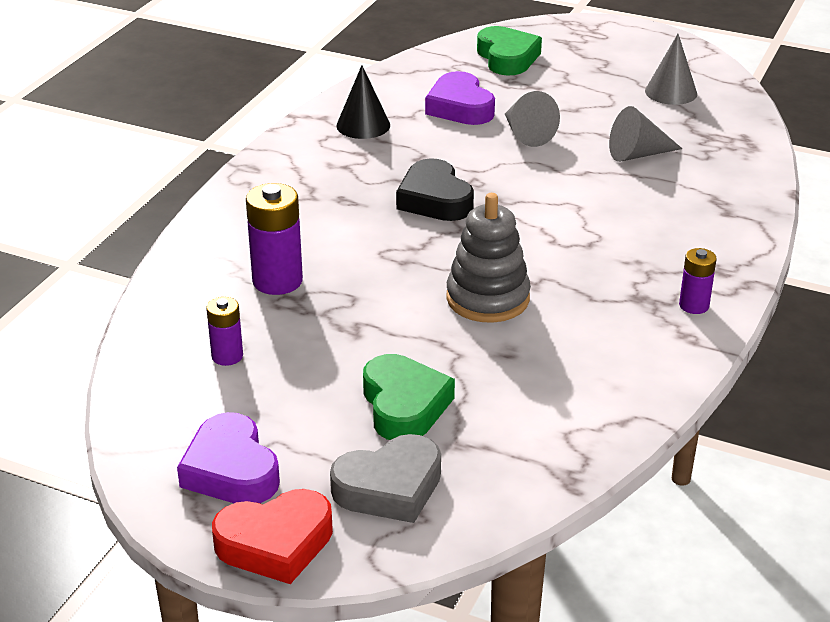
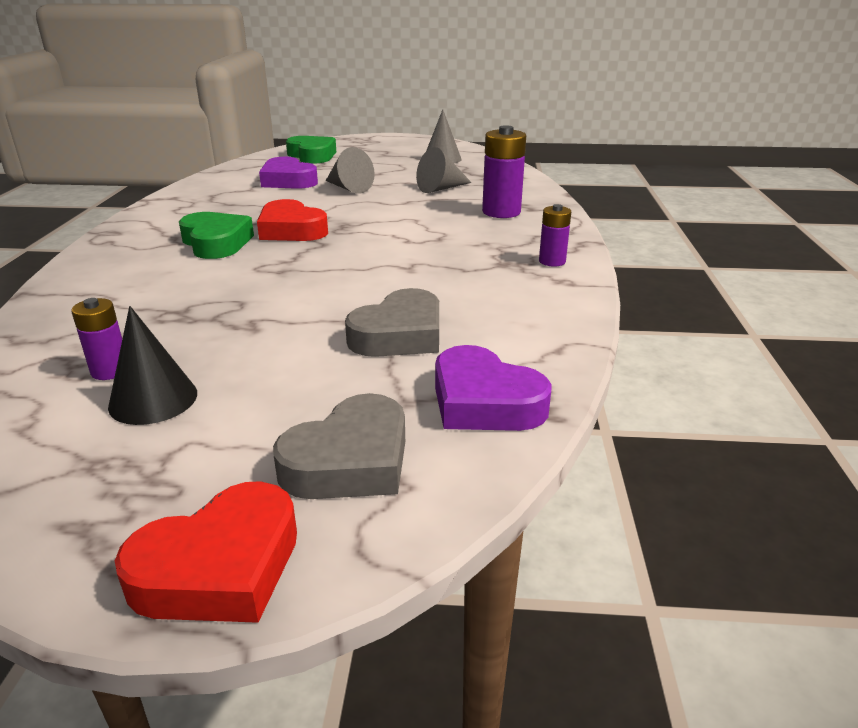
camera: 20 degrees left, 5 degrees down
(231, 470) = (135, 487): purple heart -> purple heart (484, 402)
(277, 281) = (156, 302): purple battery -> purple battery (501, 212)
(363, 125) = (210, 198): black cone -> black cone (153, 399)
(404, 405) = (330, 378): green heart -> green heart (216, 243)
(434, 199) = (291, 230): black heart -> red heart
(484, 371) = (399, 335): none -> grey heart
(487, 298) = (372, 283): grey stacking toy -> none

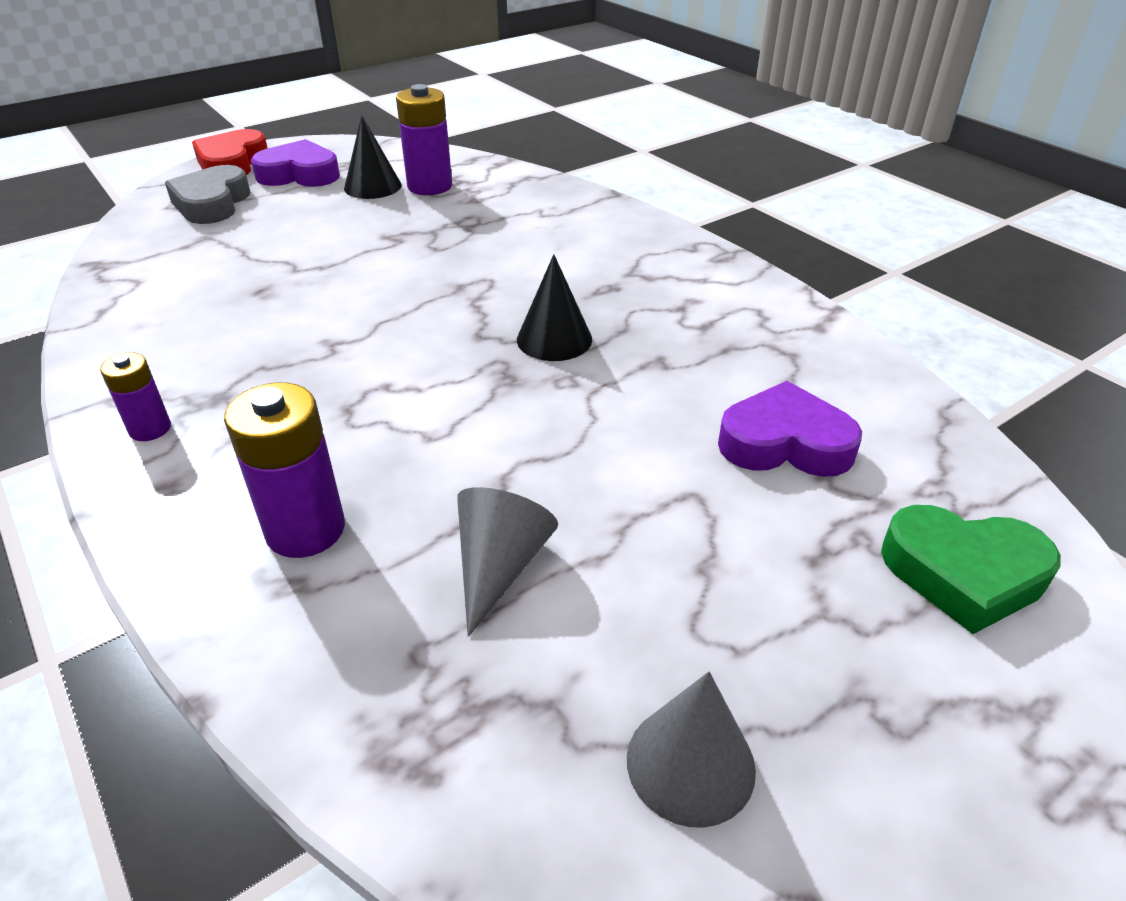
camera: 140 degrees right, 10 degrees up
(110, 371) = (430, 186): purple battery -> purple battery, size x1.71
(216, 243) = (591, 288): green heart -> none
(291, 230) = (554, 339): red heart -> black cone
(349, 188) = (656, 473): grey cone -> none
(399, 335) = (258, 272): grey heart -> none
(484, 402) = (147, 254): purple heart -> purple heart (299, 174)

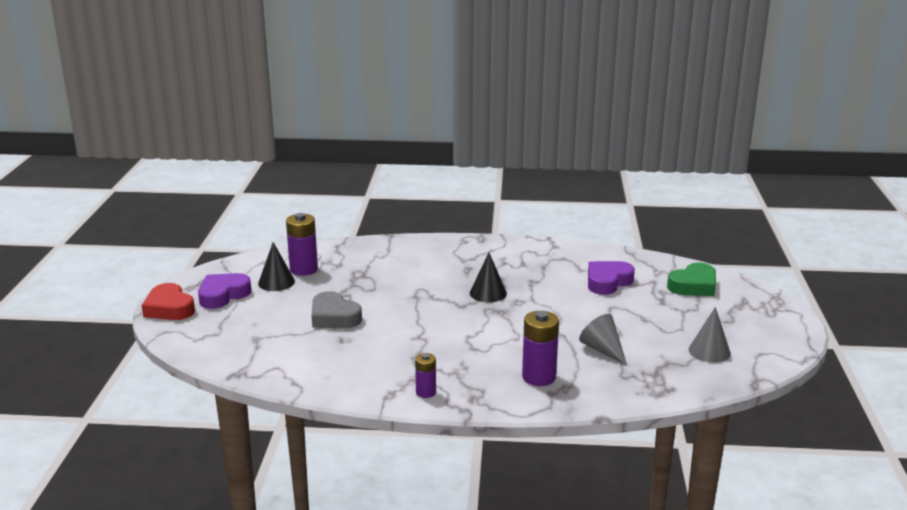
camera: 50 degrees left, 15 degrees down
(212, 203) = (216, 327): grey heart -> grey heart (334, 317)

